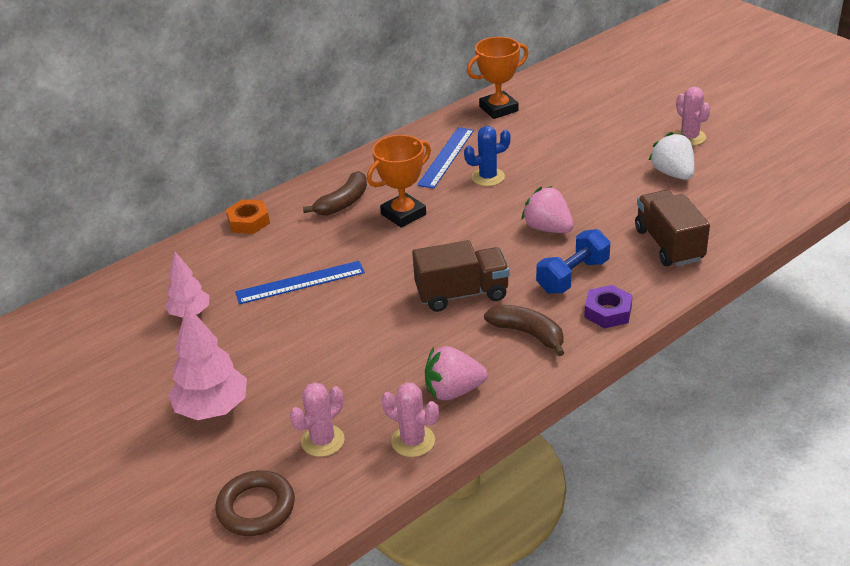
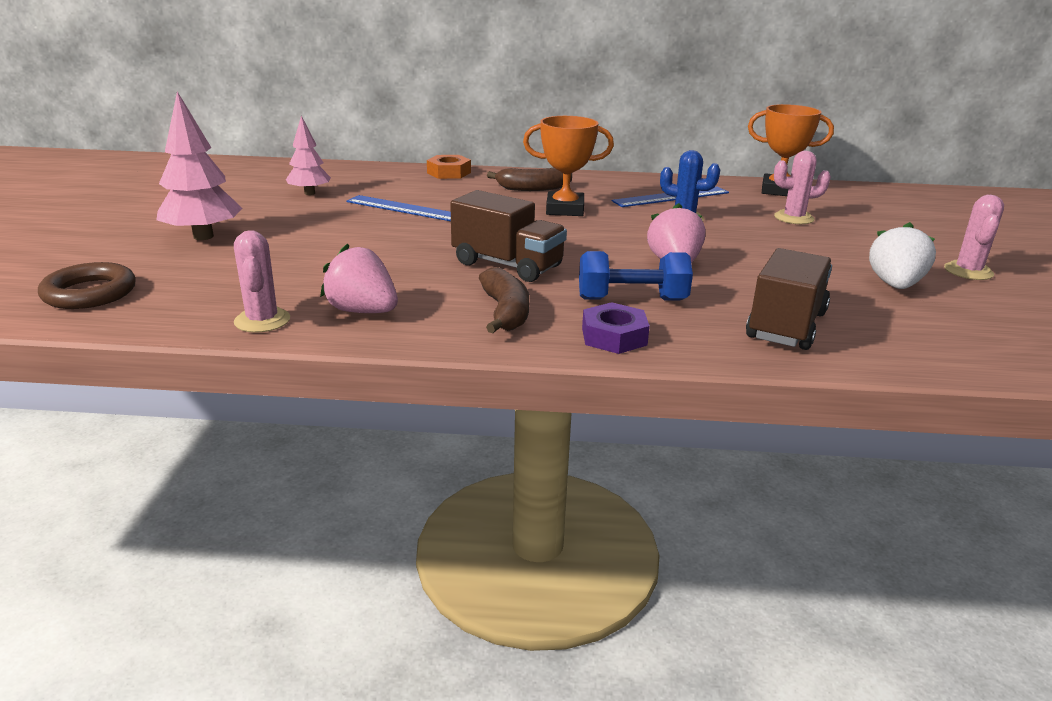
camera: 40 degrees right, 10 degrees down
(323, 441) = (213, 286): pink cactus -> pink cactus (793, 218)

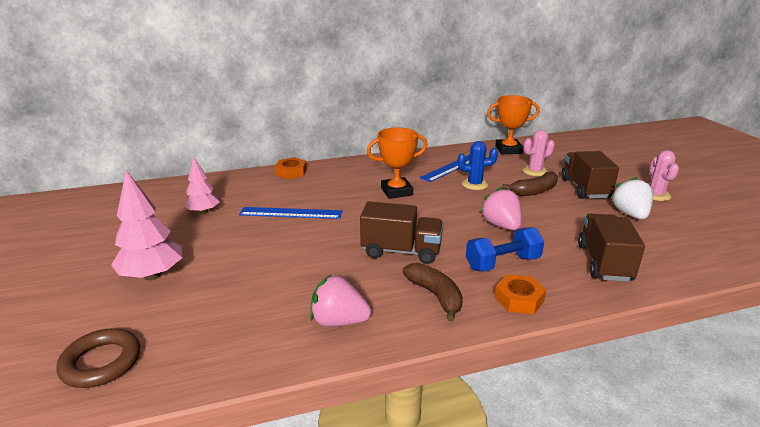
camera: 20 degrees left, 0 degrees up
(262, 320) = (272, 352): pink cactus -> none
(533, 188) = (360, 176): brown banana -> brown banana (534, 191)
(614, 336) = (519, 299): purple nut -> orange nut
(853, 247) = (584, 188): none -> brown truck

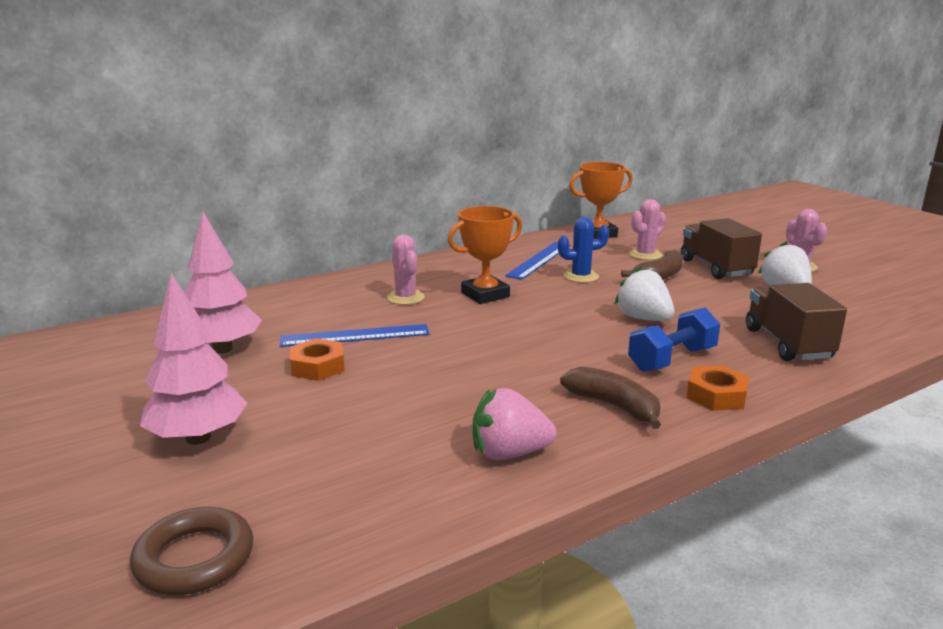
camera: 15 degrees left, 5 degrees down
(203, 212) = (222, 349): pink tree -> pink tree, size x1.58
(291, 172) = (321, 286): orange nut -> orange nut (318, 366)
(341, 187) = (405, 298): none -> pink cactus
(401, 251) = (537, 362): brown truck -> none
(501, 225) = (643, 318): pink strawberry -> white strawberry

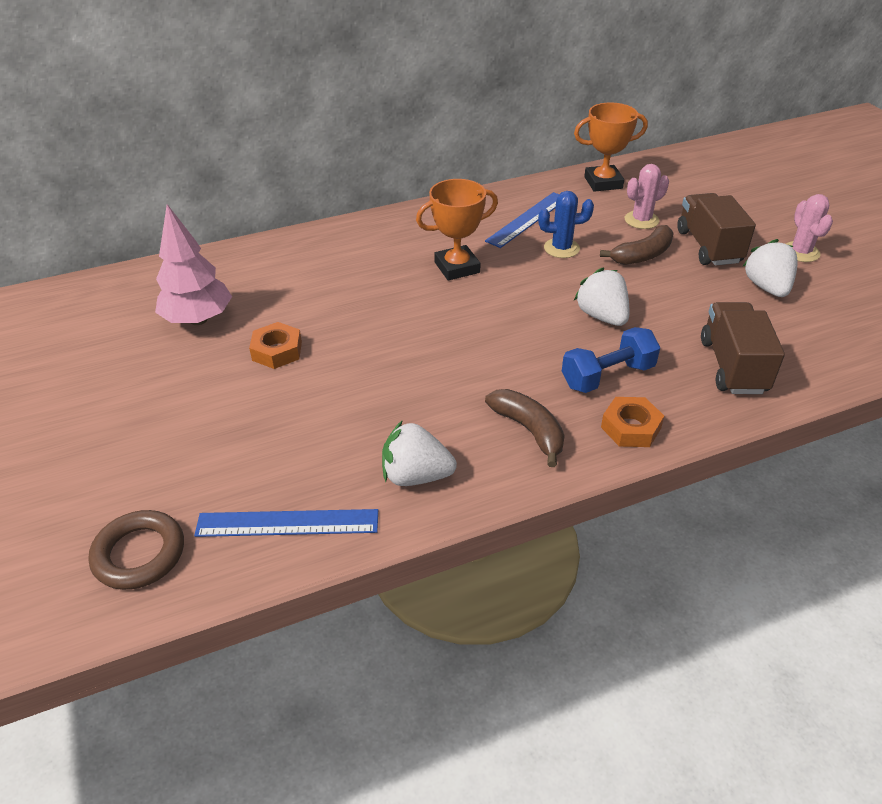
camera: 10 degrees right, 20 degrees up
(198, 438) = (161, 427): pink tree -> none
(355, 336) = (319, 313): blue ruler -> blue ruler (287, 523)
(405, 298) = (379, 265): pink cactus -> none
(509, 453) = (416, 476): pink strawberry -> white strawberry

